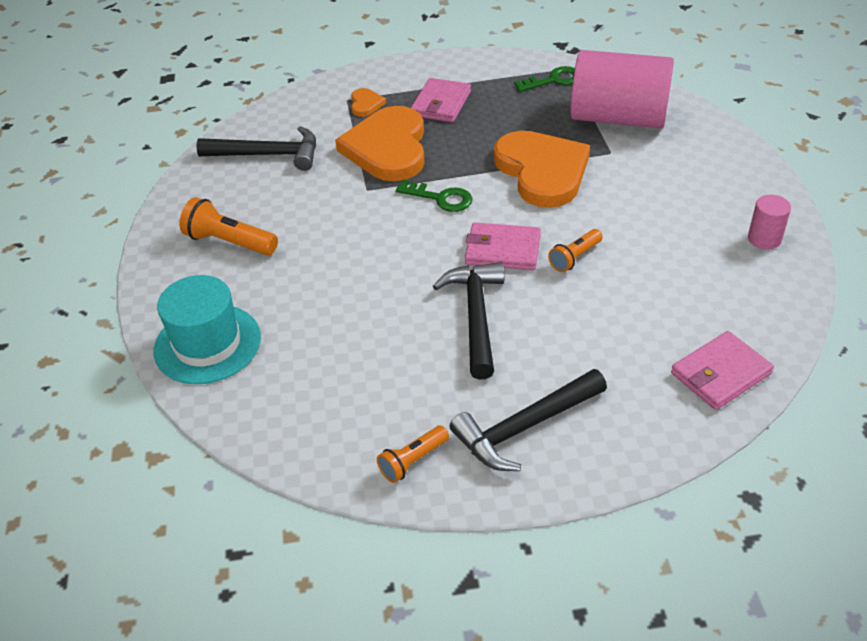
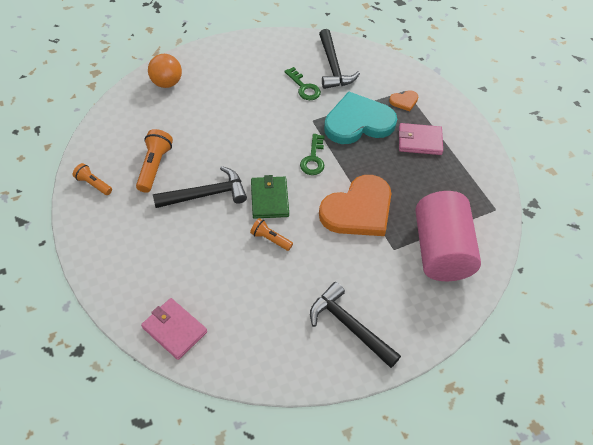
camera: 70 degrees right, 10 degrees up
(207, 344) = (167, 83): turquoise hat -> orange ball
(229, 242) = (248, 70): orange flashlight -> orange flashlight (154, 166)
(388, 148) = (358, 122): orange heart -> turquoise heart
(502, 250) = (269, 199): pink wallet -> green wallet
(525, 427) = (120, 230): black hammer -> black hammer (349, 326)
(553, 80) = (476, 203): green key -> green key (304, 87)
(764, 239) = (316, 356): pink cylinder -> none

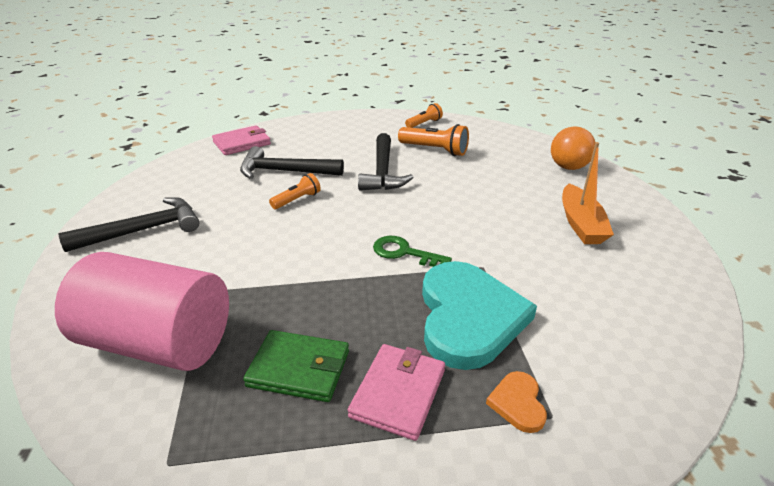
camera: 110 degrees right, 20 degrees down
(248, 78) = (581, 224): none -> orange boat
(269, 199) = (354, 208): green wallet -> green wallet (299, 368)
(304, 87) = (561, 272): green key -> none
(333, 67) = (621, 318): black hammer -> black hammer (285, 171)
(358, 210) = (292, 274): orange heart -> none

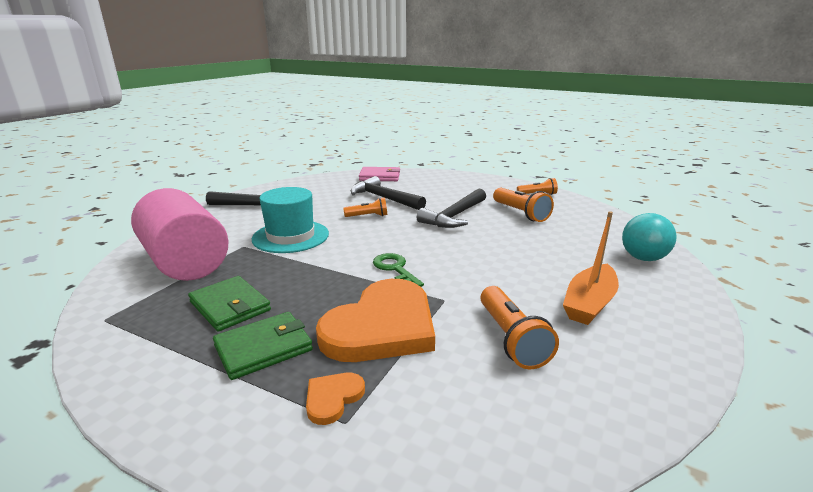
camera: 35 degrees right, 10 degrees down
(245, 256) = (291, 236): none -> turquoise hat
(398, 393) = (264, 348): pink wallet -> green wallet
(469, 317) = (382, 326): turquoise heart -> orange heart
(568, 167) = (643, 258): orange ball -> turquoise ball
(570, 280) = (511, 339): none -> orange flashlight

